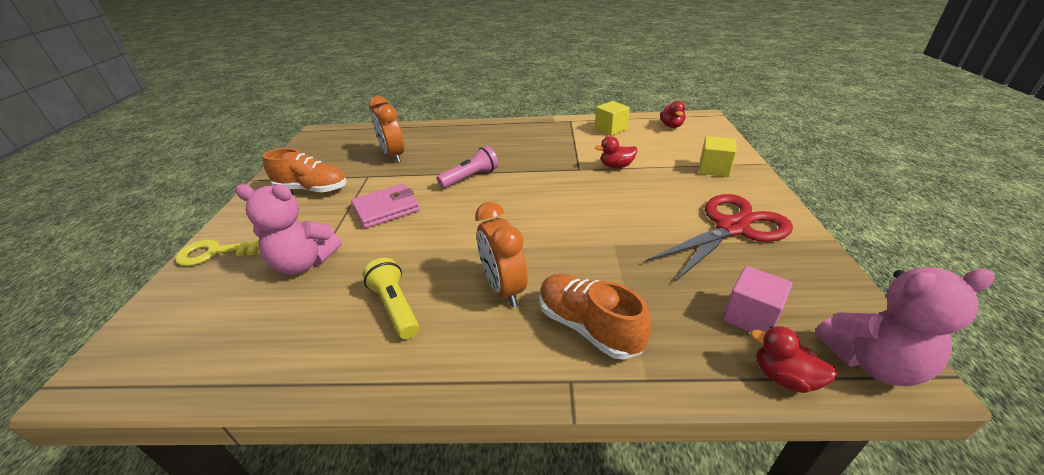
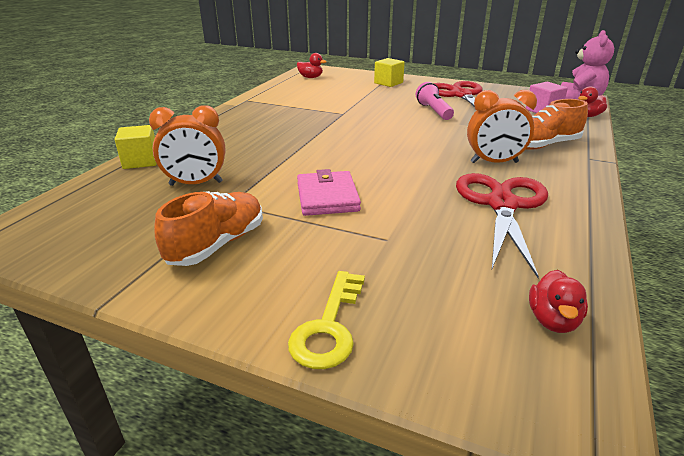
camera: 70 degrees left, 5 degrees down
(304, 263) = (404, 251): pink teddy bear -> none
(395, 307) = (502, 205): yellow flashlight -> red scissors
(470, 177) = (307, 151): pink flashlight -> pink flashlight (433, 111)
(611, 129) = (287, 92): yellow cube -> yellow cube (141, 161)
(616, 166) = (353, 103): red duck -> red duck (553, 320)

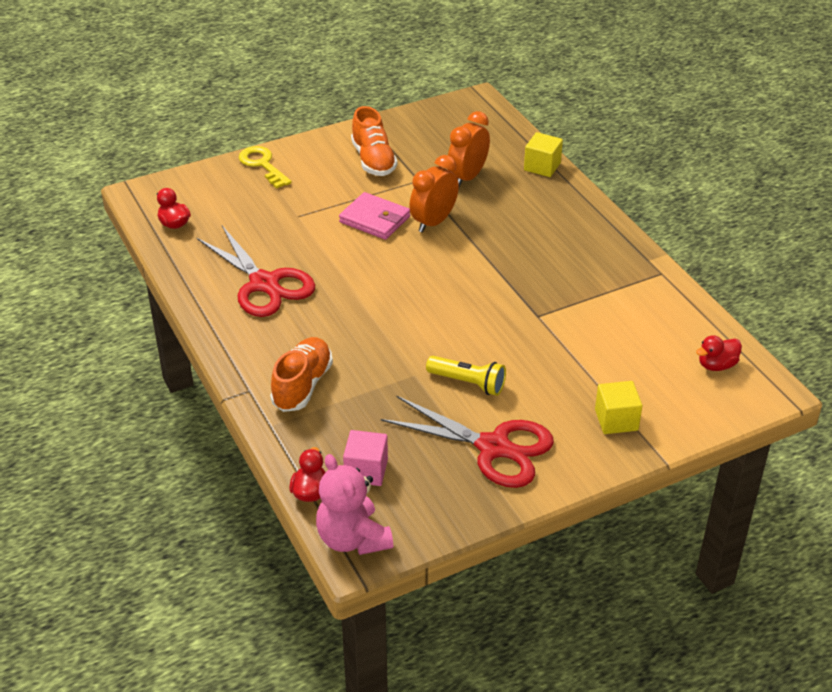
camera: 130 degrees right, 10 degrees up
(433, 111) = (468, 383): pink flashlight -> yellow flashlight
(494, 162) = (316, 329): orange clock -> orange clock (433, 222)

